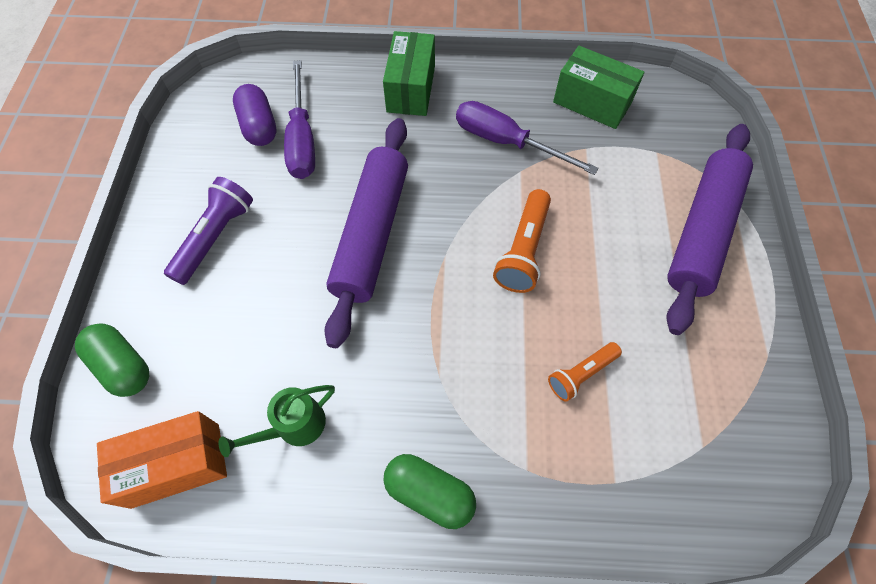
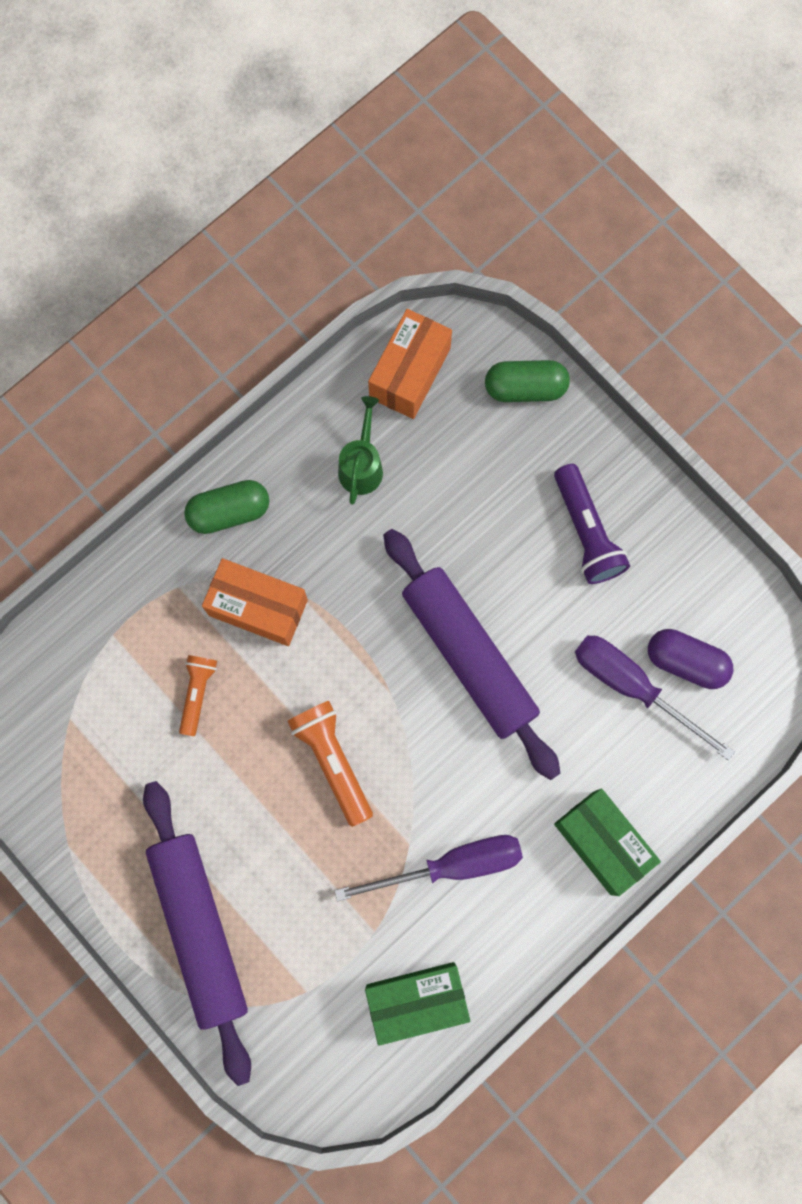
camera: 135 degrees right, 15 degrees up
(479, 394) = (258, 607): none -> orange box

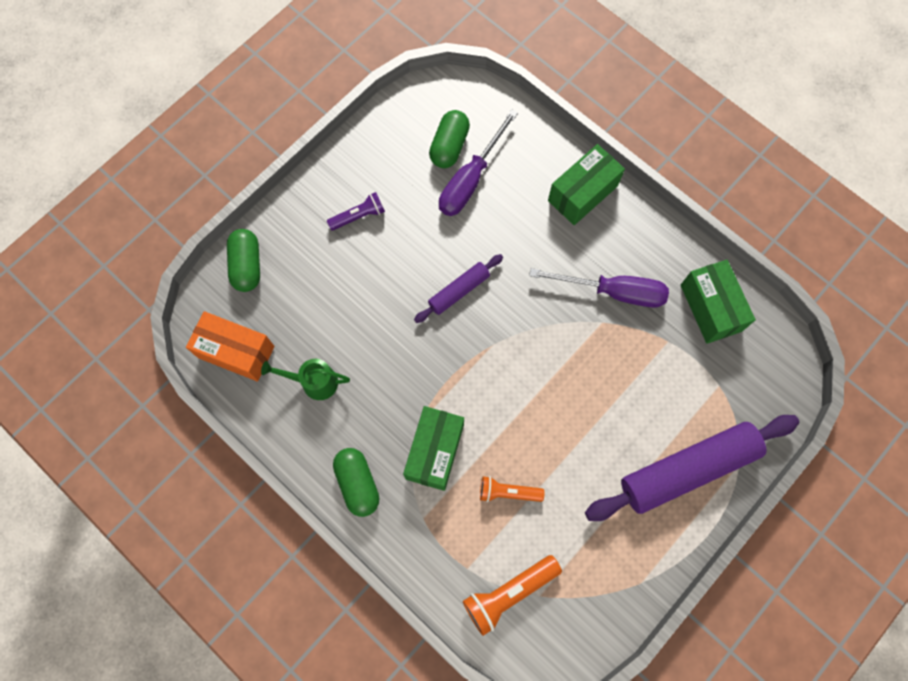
camera: 95 degrees left, 5 degrees down
(258, 607) = (435, 451): orange box -> green box
(333, 761) = (548, 382): orange flashlight -> orange flashlight (509, 593)
(451, 865) = (613, 292): purple screwdriver -> purple screwdriver turned 120 degrees clockwise
(469, 656) = (459, 291): purple rolling pin -> purple rolling pin, size x0.50
(586, 532) = (358, 216): purple flashlight -> purple flashlight, size x0.65
(686, 662) = (449, 146): purple capsule -> green capsule

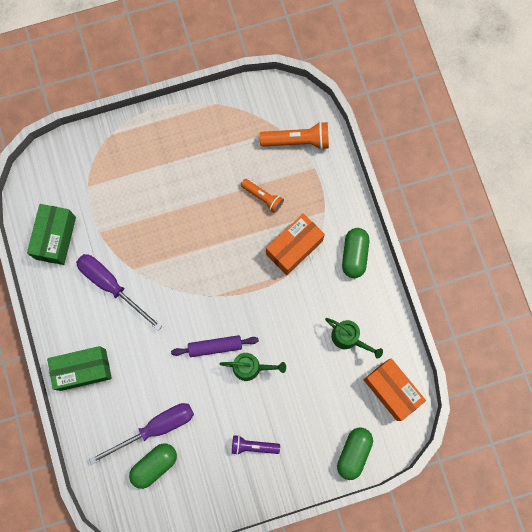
camera: 150 degrees left, 5 degrees up
(406, 291) = (251, 367): none -> green watering can
(435, 451) = (294, 247): green box -> orange box
(687, 469) = (144, 149): purple rolling pin -> none

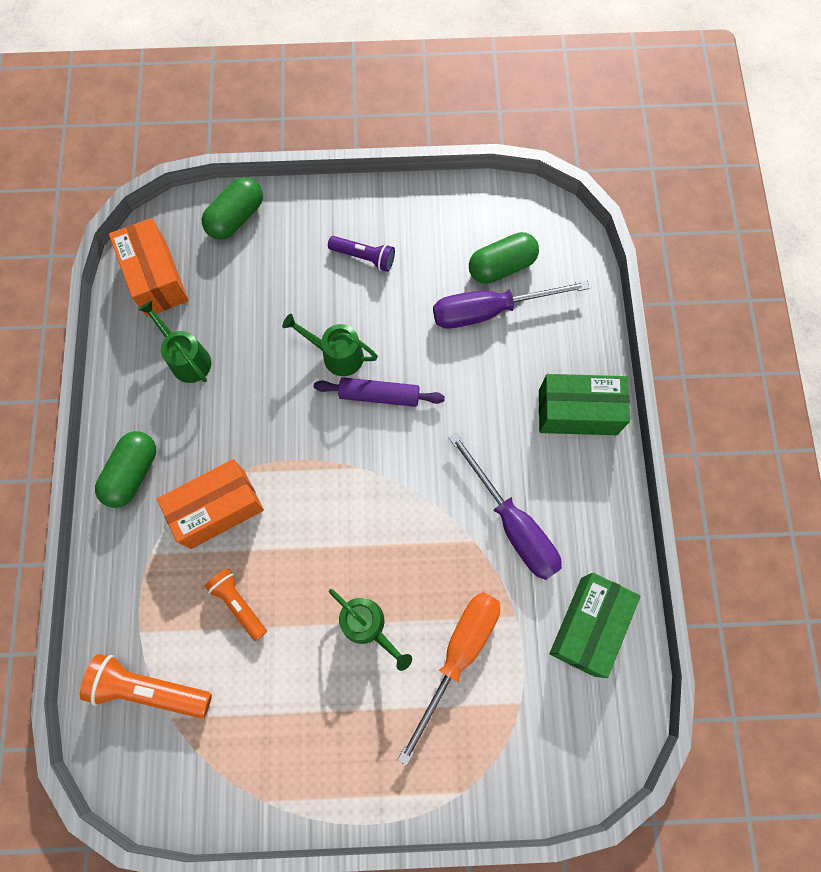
camera: 165 degrees left, 5 degrees down
(128, 202) = (458, 656): none -> orange screwdriver
(184, 204) = (368, 626): none -> green watering can

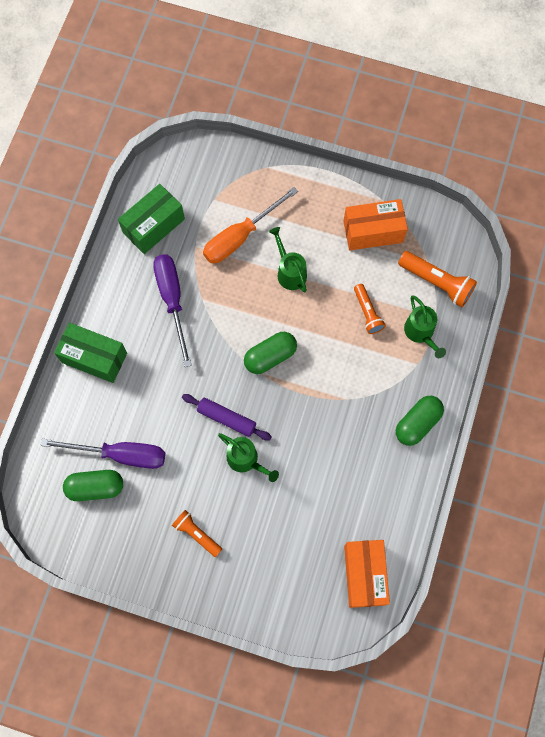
camera: 160 degrees left, 0 degrees up
(187, 358) = (357, 497): green watering can -> green watering can (421, 333)
(217, 509) = (364, 378): orange box -> orange box (373, 231)
(236, 218) = (286, 608): green capsule -> green capsule (270, 356)
(364, 257) = (197, 534): purple flashlight -> orange flashlight

